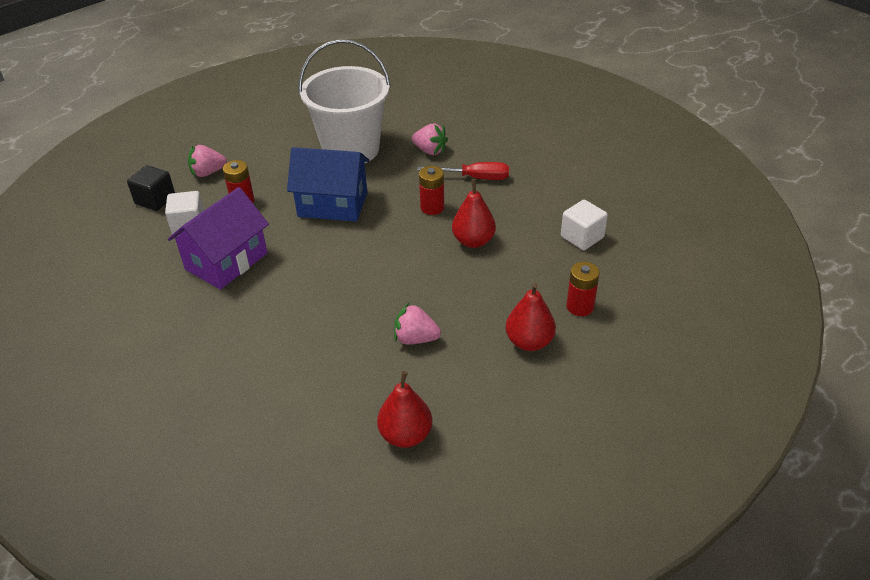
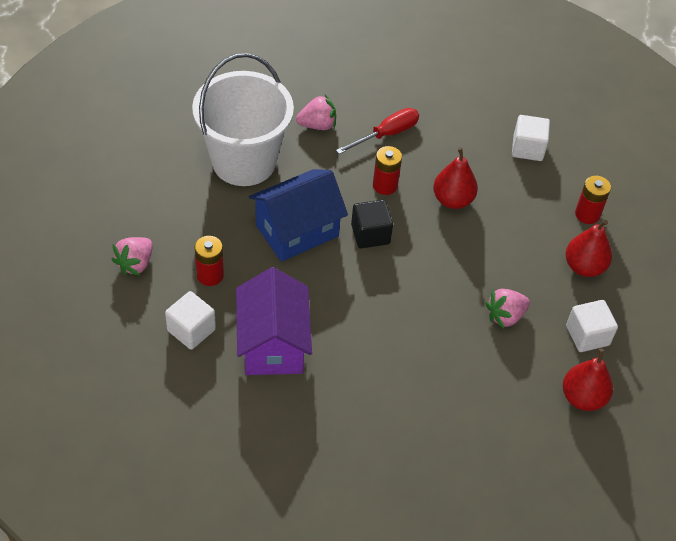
camera: 45 degrees left, 10 degrees up
(155, 200) = (121, 323): black cube -> black cube (370, 234)
(468, 392) = (587, 335): none -> white cube

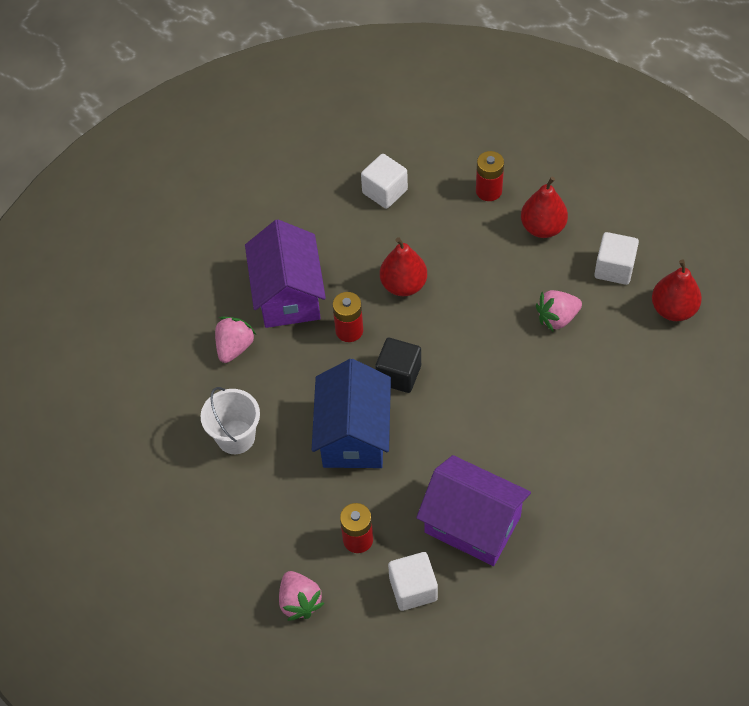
camera: 50 degrees left, 5 degrees up
(244, 161) = (236, 437): white bucket -> white bucket, size x0.52
(386, 134) = (288, 295): red screwdriver -> purple house
(505, 316) = (557, 318): pink strawberry -> pink strawberry turned 60 degrees clockwise

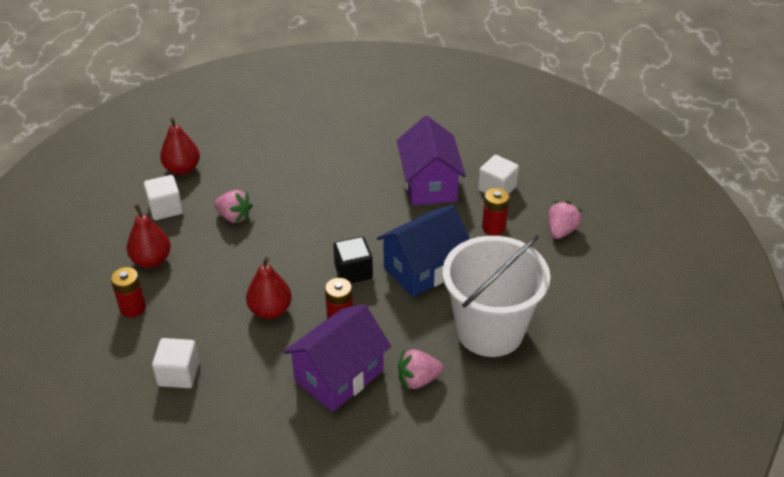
camera: 130 degrees left, 15 degrees down
(236, 437) = (490, 330): white bucket -> white bucket, size x1.93

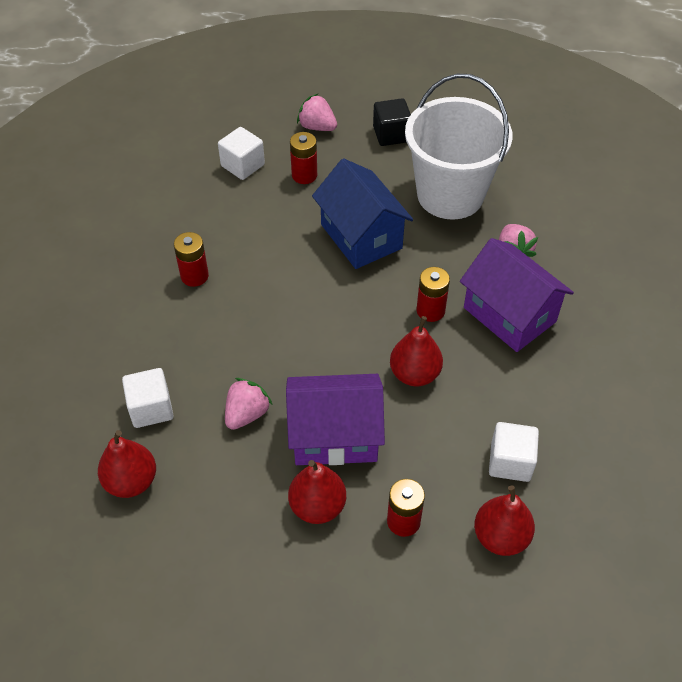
camera: 85 degrees left, 10 degrees up
(111, 367) = (500, 537): none -> red pear
(165, 208) = (215, 497): white cube -> white cube (151, 408)
(353, 271) = (359, 296): black cube -> black cube (391, 134)
(366, 176) = (194, 276): none -> red battery
(429, 184) = (224, 220): purple house -> purple house (335, 436)

